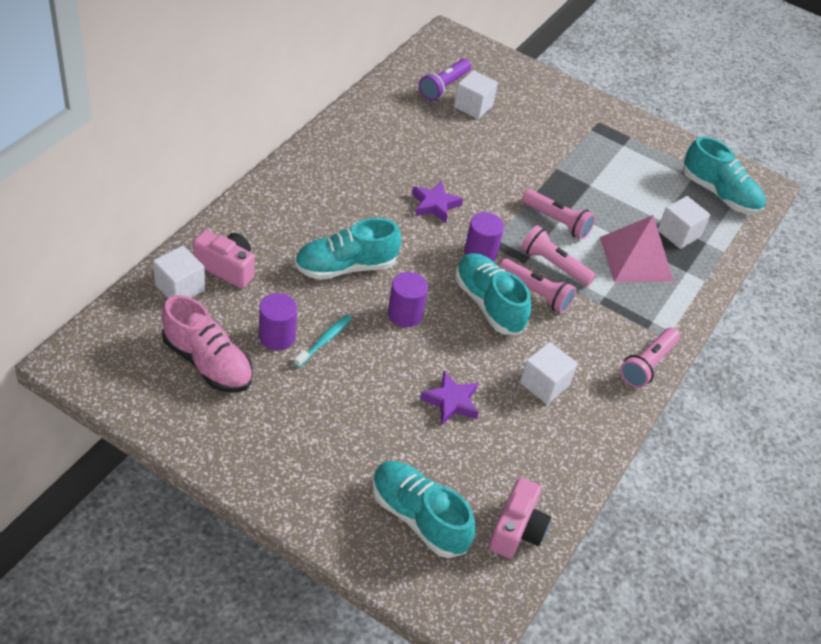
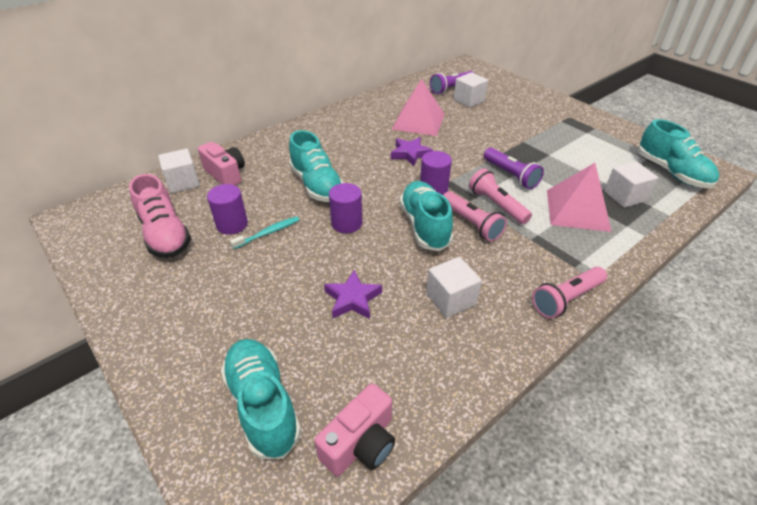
camera: 25 degrees right, 5 degrees down
(346, 267) = (317, 185): turquoise shoe -> turquoise shoe turned 120 degrees counterclockwise
(424, 150) = (418, 121): none -> pink pyramid
(557, 221) = (510, 175): pink flashlight -> purple flashlight

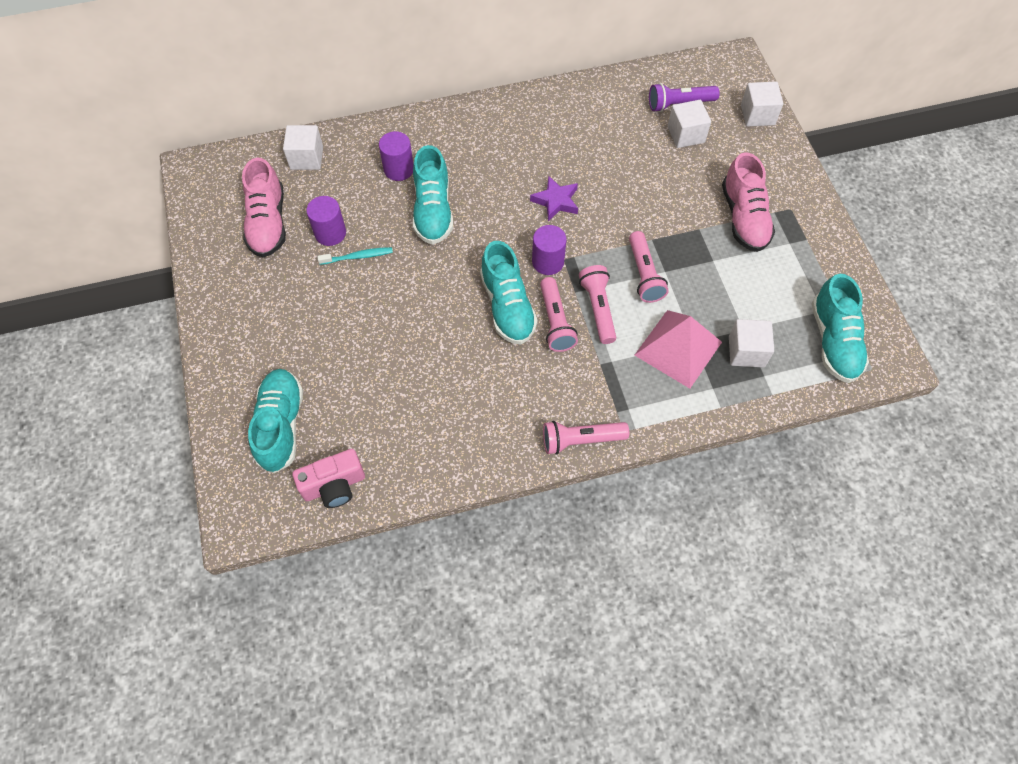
camera: 25 degrees right, 20 degrees up
(226, 174) = (351, 161): pink camera -> none
(347, 223) = (435, 273): purple cylinder -> purple cylinder (399, 169)
(352, 299) = (395, 361): purple star -> none
(418, 121) = (599, 151): pink pyramid -> none
(424, 226) = (507, 306): turquoise shoe -> turquoise shoe turned 150 degrees clockwise
(451, 299) = (478, 396): white cube -> white cube (757, 115)
(510, 175) = (644, 274): purple flashlight -> pink flashlight
(546, 128) = (744, 218): none -> pink shoe

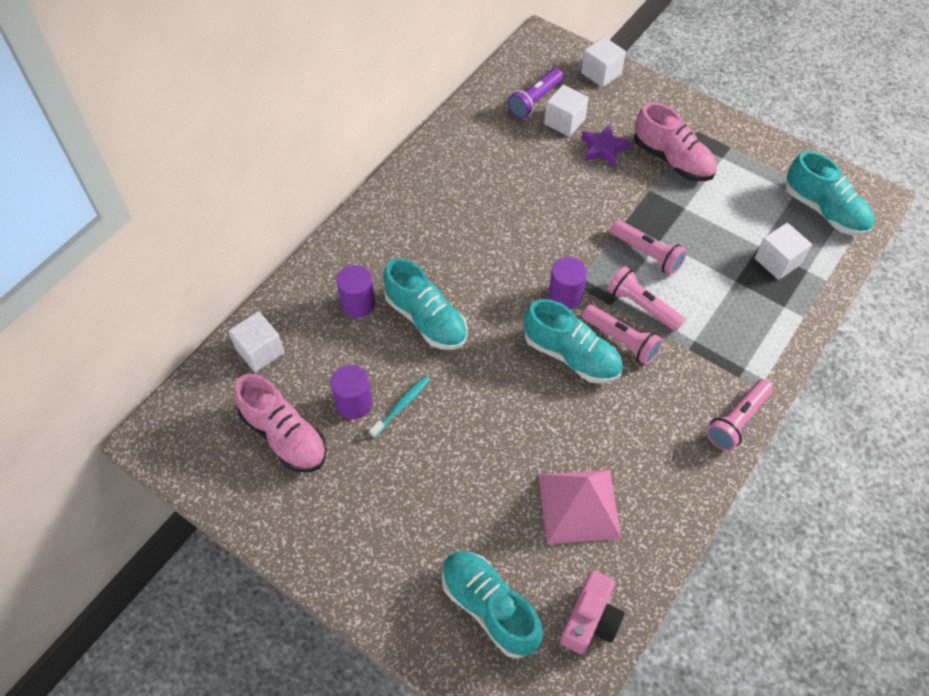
camera: 40 degrees left, 5 degrees down
(556, 201) = (520, 241): purple star -> purple star (603, 148)
(678, 348) = (730, 294): pink pyramid -> pink pyramid (579, 506)

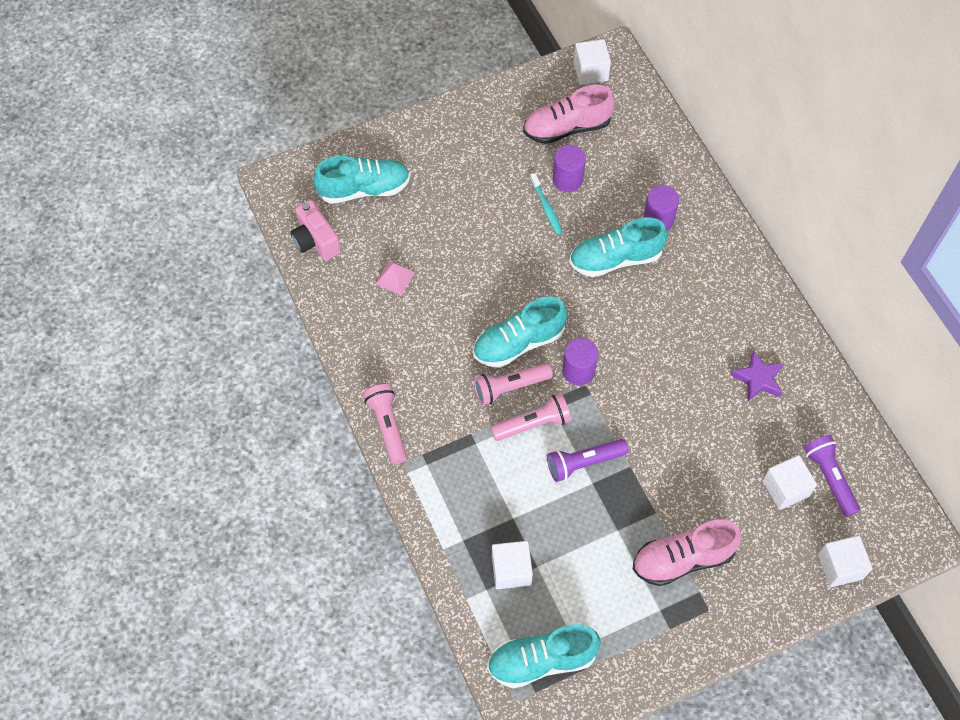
camera: 120 degrees right, 5 degrees up
(260, 351) = (650, 140): white cube -> white cube (590, 71)
(579, 506) = (395, 278): pink pyramid -> pink pyramid, size x0.49
(603, 148) = (730, 503): purple star -> purple star (758, 379)
(647, 254) = (584, 463): pink flashlight -> purple flashlight

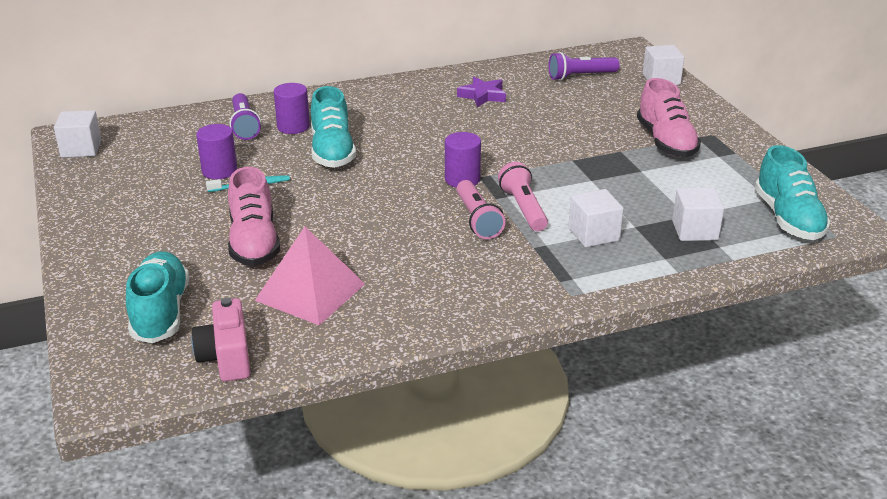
camera: 85 degrees left, 30 degrees down
(315, 240) = (226, 357): pink camera -> pink camera turned 105 degrees clockwise
(387, 426) = (522, 305): pink flashlight -> none
(395, 278) = (310, 292): pink pyramid -> pink pyramid, size x2.02
(519, 343) = (422, 211): turquoise shoe -> none
(567, 128) = (149, 167): pink shoe -> pink shoe (254, 242)
(584, 463) = (569, 183): purple flashlight -> purple flashlight (244, 125)
(785, 488) = (591, 94): white cube -> white cube (593, 234)

